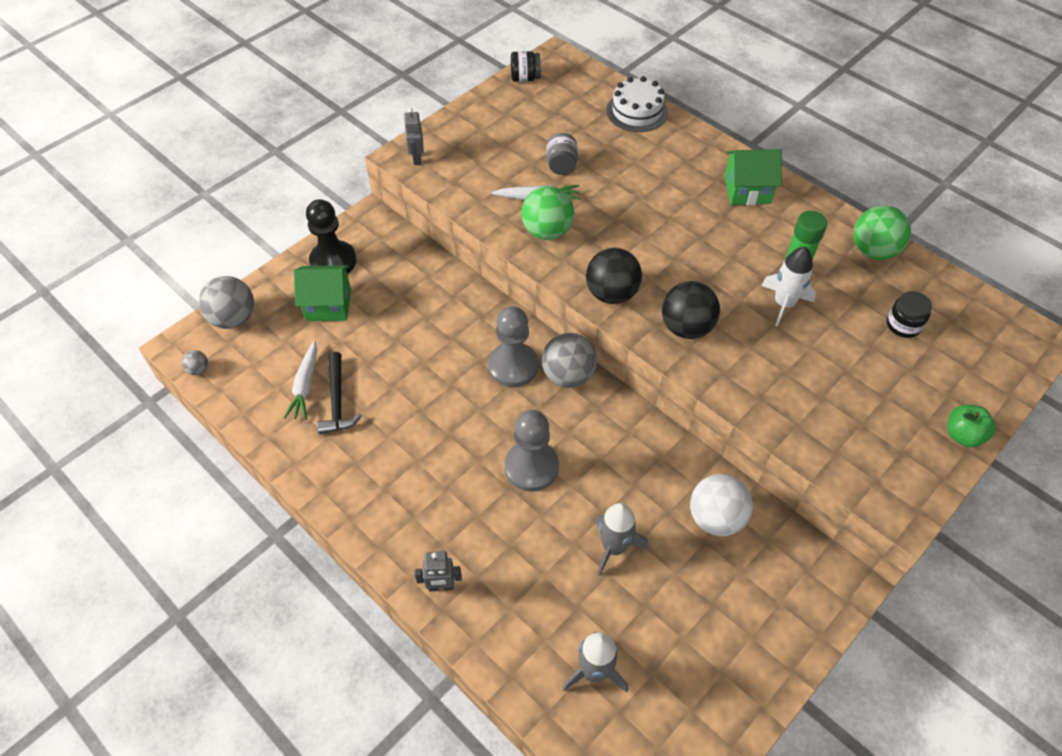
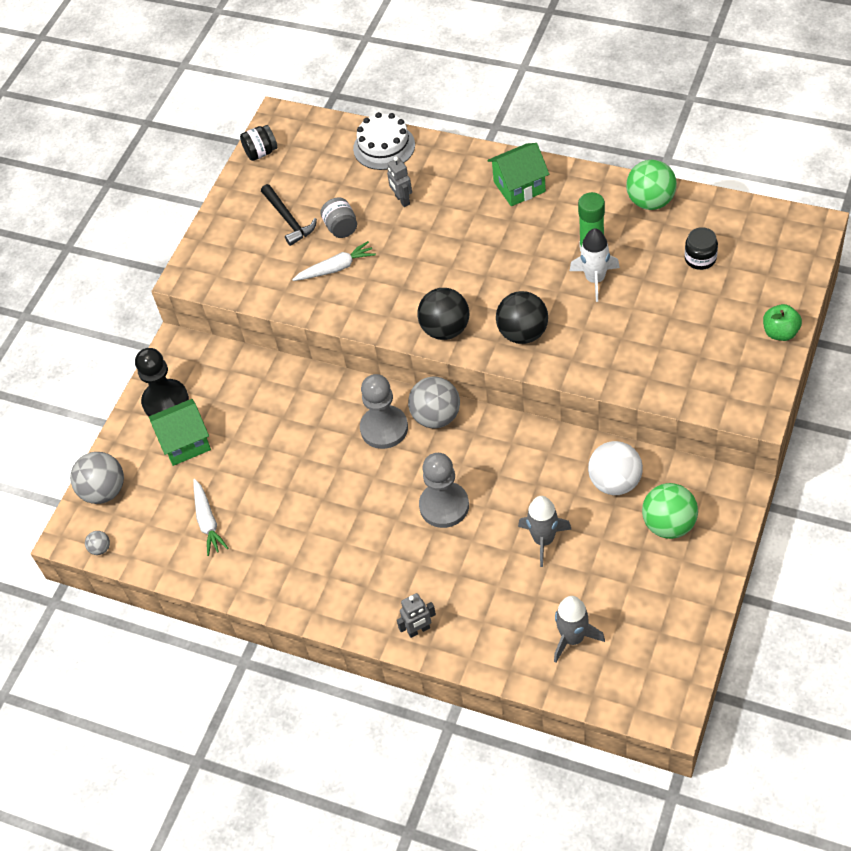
camera: 15 degrees left, 0 degrees up
(337, 401) = (244, 523): black hammer -> black hammer (288, 220)
(416, 158) = (202, 273): grey robot -> grey robot (402, 200)
(547, 231) = (360, 296): green ball -> green ball (669, 524)

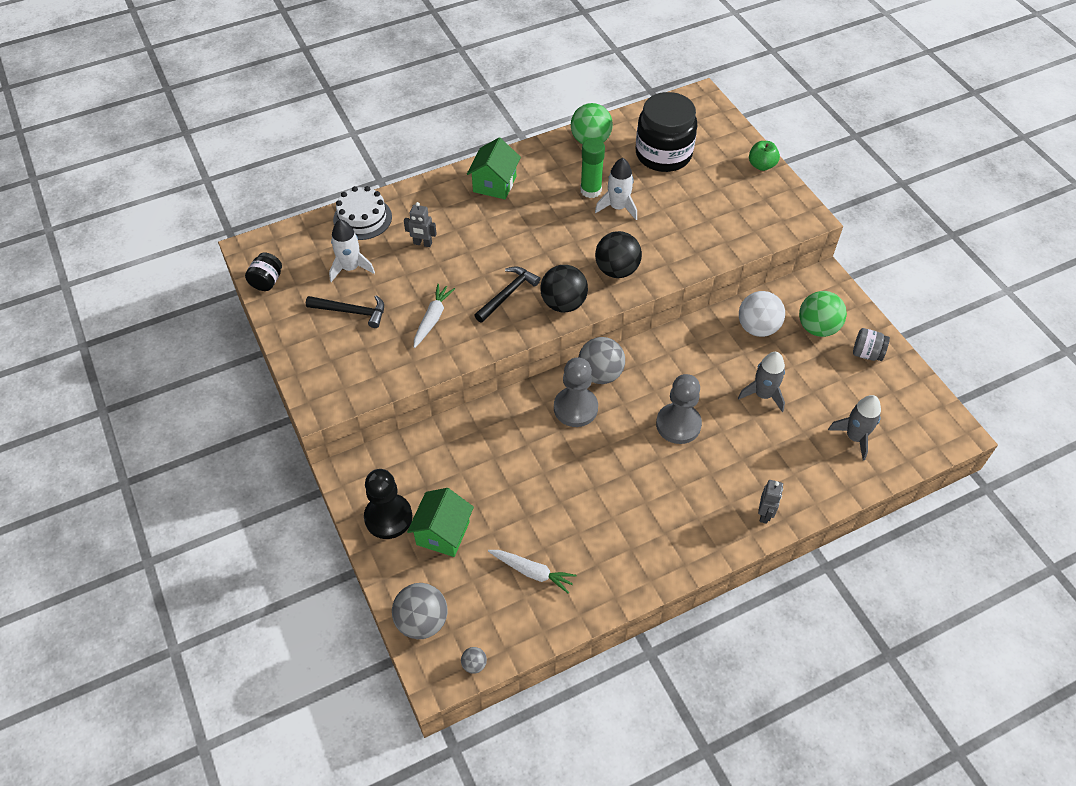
camera: 55 degrees left, 0 degrees up
(328, 183) = (351, 268): none -> white rocket
(341, 228) = (400, 290): grey jar -> grey jar (867, 353)
(414, 289) = (508, 294): none -> black hammer
(700, 258) = (663, 154): black jar -> black jar, size x2.19

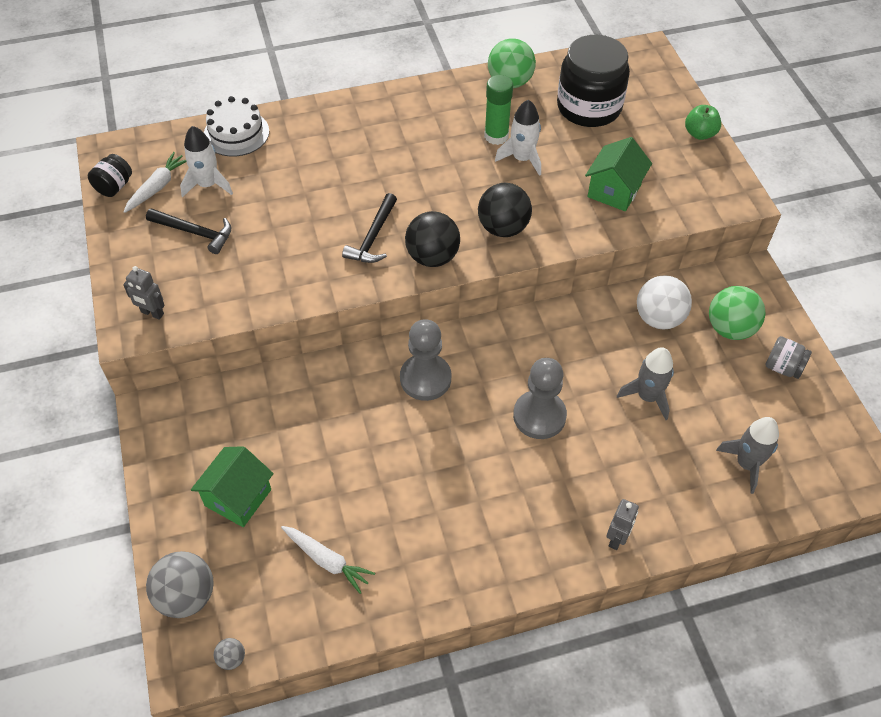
camera: 10 degrees right, 0 degrees up
(388, 517) = (182, 469): black pawn -> none
(422, 243) = (293, 169): grey robot -> grey robot (152, 313)
(432, 319) = (281, 253): white carrot -> white carrot (157, 187)
(494, 184) = (390, 115): green house -> green house (614, 191)
(508, 294) = (373, 237): black hammer -> black hammer turned 150 degrees clockwise
(600, 374) = (463, 344): grey ball -> none

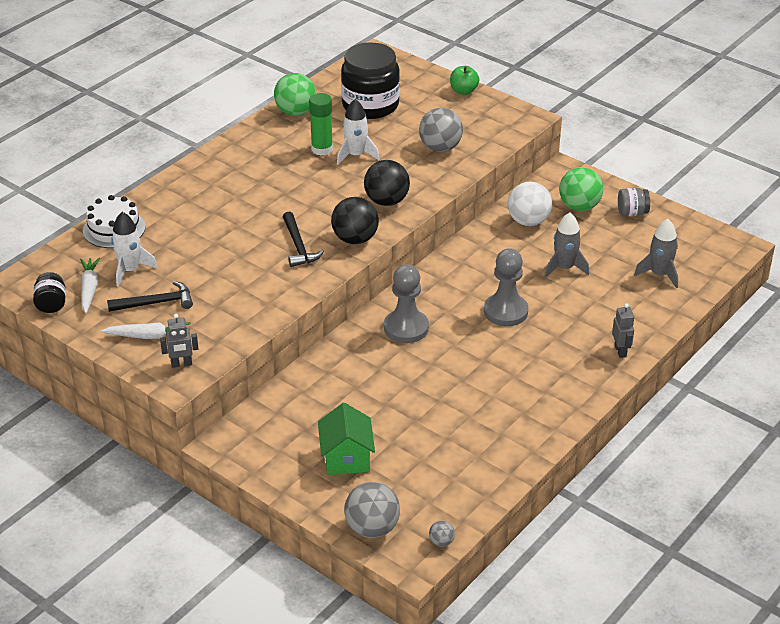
camera: 35 degrees left, 15 degrees down
(327, 561) = (448, 458): white carrot -> white carrot (149, 336)
(614, 191) = (440, 148): green house -> grey ball

